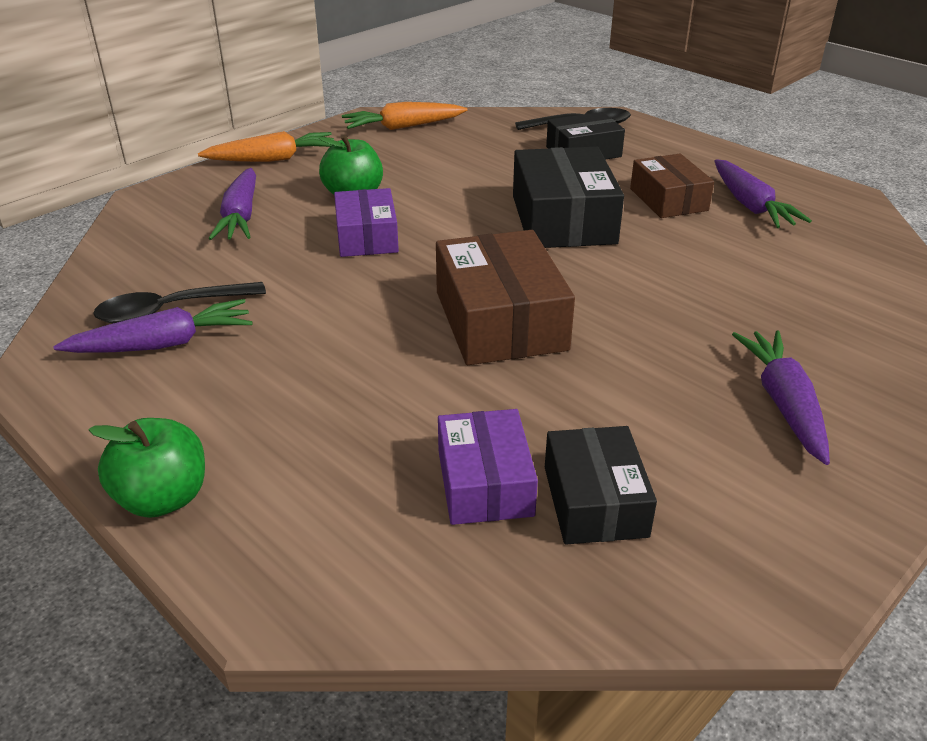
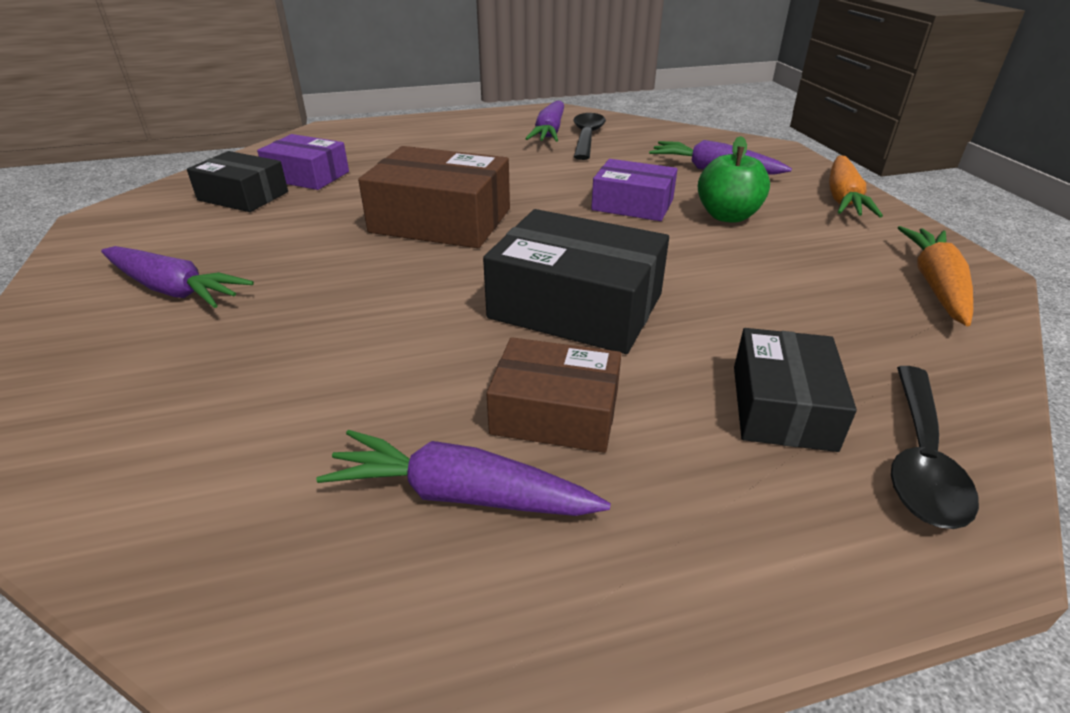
camera: 120 degrees right, 0 degrees up
(163, 498) = (418, 121): green apple -> none

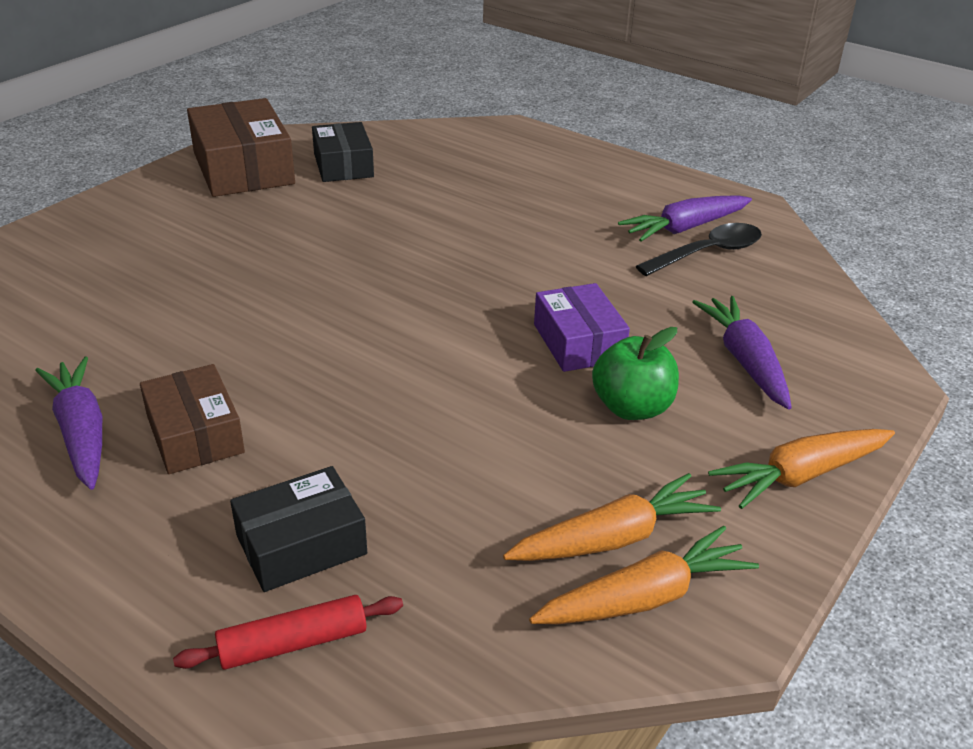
camera: 50 degrees right, 0 degrees up
(174, 289) = (193, 217): purple carrot -> none
(307, 176) = (411, 169): purple box -> none
(441, 220) = (413, 262): brown box -> brown box (243, 168)
(576, 306) = (347, 386): black box -> none
(866, 272) = (613, 538): none -> orange carrot
(920, 459) = (293, 643): black spoon -> red rolling pin

